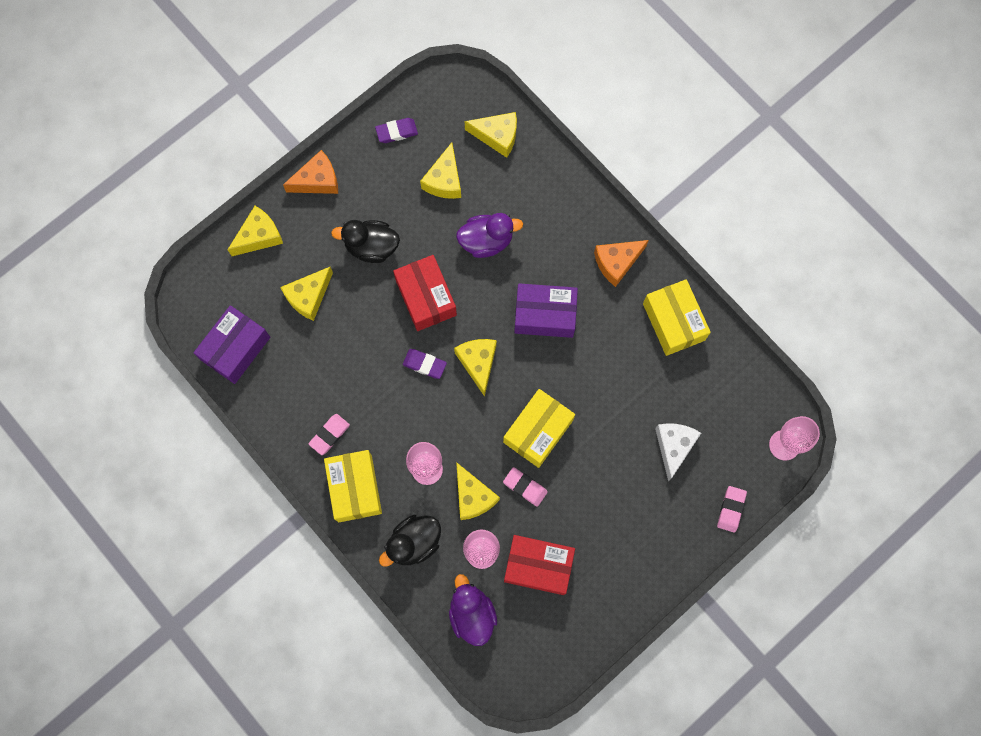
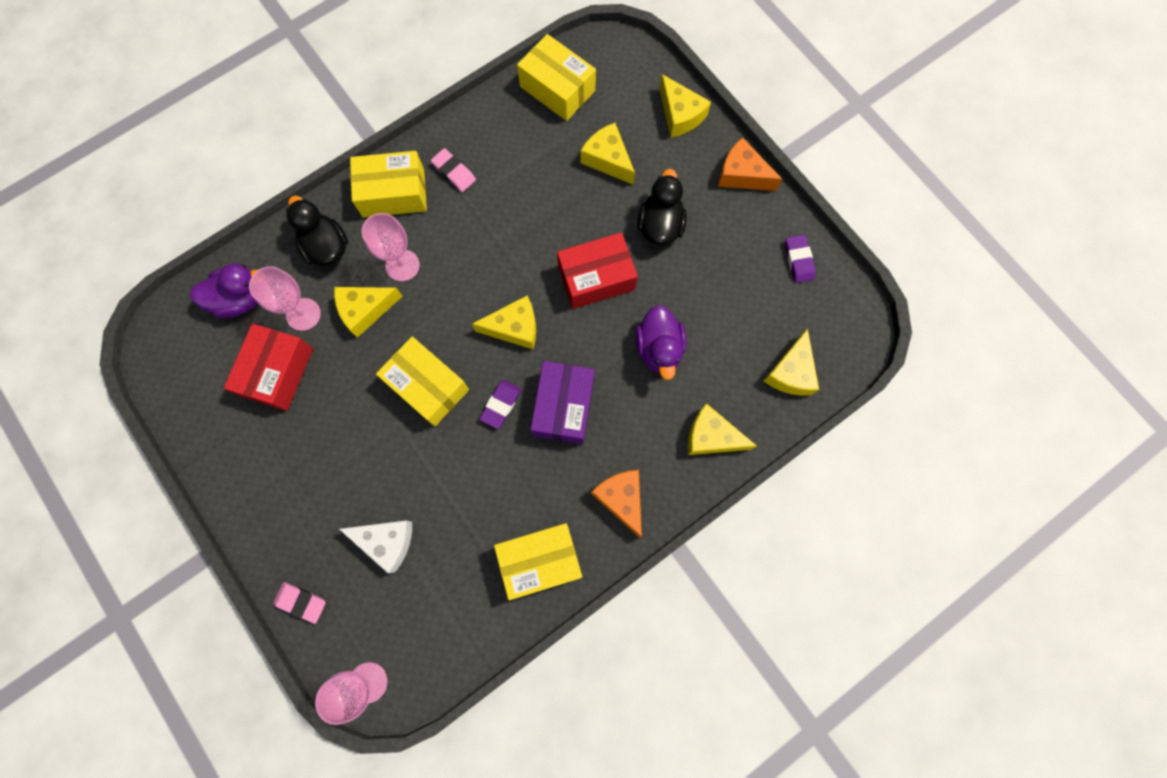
camera: 95 degrees right, 0 degrees up
(235, 348) = (557, 89): purple box -> yellow box
(317, 180) = (742, 175): orange cheese -> orange cheese turned 135 degrees clockwise
(424, 364) = (519, 271): purple eraser -> purple eraser (501, 405)
(444, 180) = (737, 308): yellow cheese -> yellow cheese (711, 437)
(525, 487) = (366, 366): pink eraser -> none

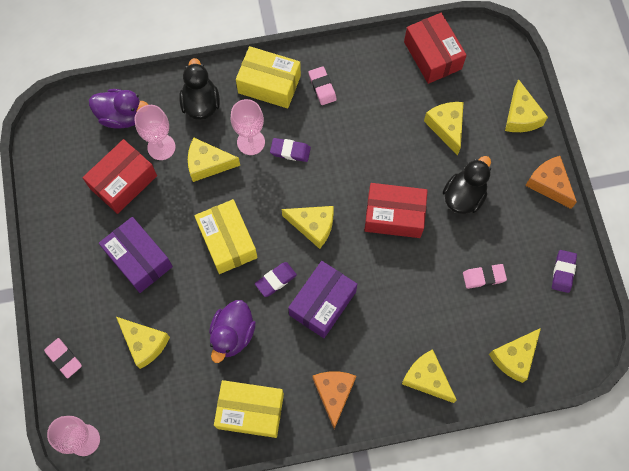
camera: 25 degrees right, 5 degrees down
(336, 451) = (139, 259): none -> purple box
(386, 541) = (144, 343): white cheese -> yellow cheese
(451, 257) = (290, 151): none -> purple eraser
(557, 89) = (432, 55): yellow box -> red box
(659, 349) = (417, 292): purple duck -> purple duck (232, 334)
(720, 302) = (483, 277): none -> pink eraser

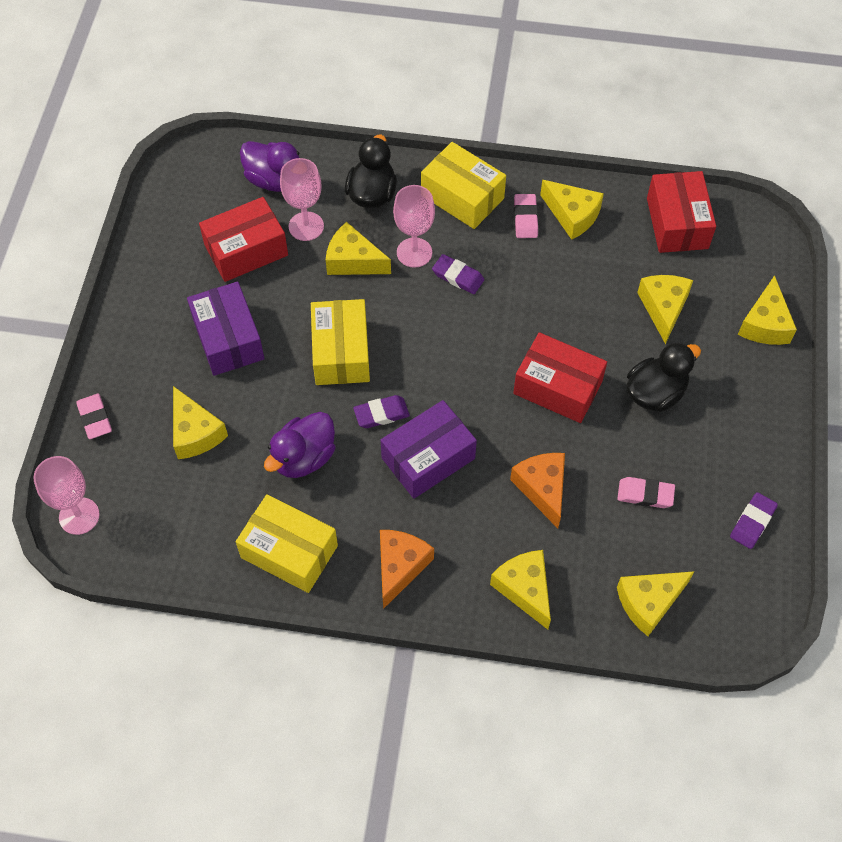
camera: 20 degrees right, 10 degrees down
(313, 226) = (452, 368): yellow cheese -> yellow cheese (572, 215)
(549, 184) = (772, 413): orange cheese -> orange cheese (542, 489)

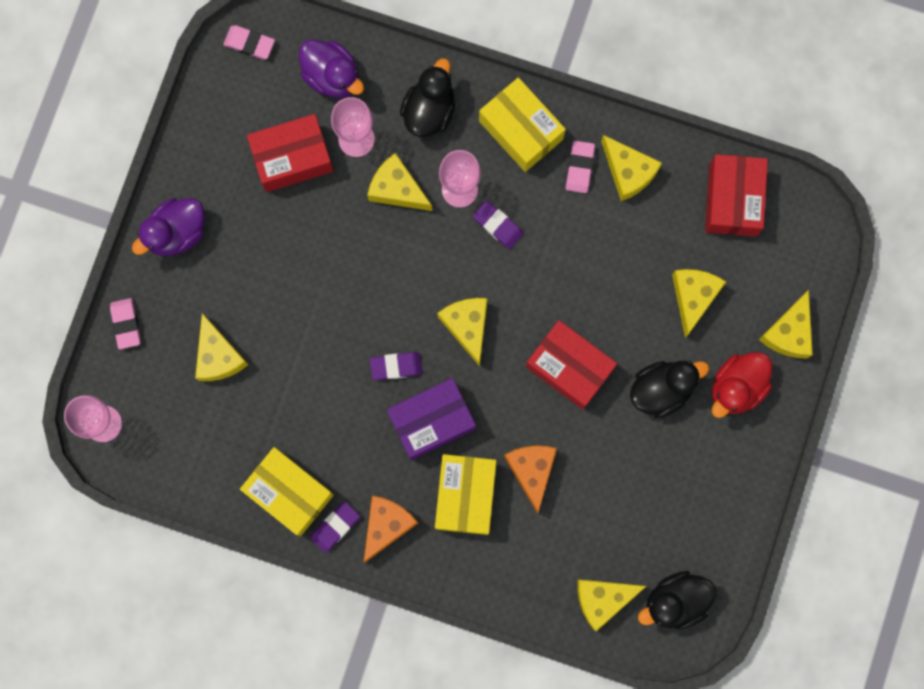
camera: 10 degrees right, 20 degrees up
(228, 339) = (262, 258): purple box -> none
(304, 458) = (316, 400): purple duck -> purple duck (176, 233)
(341, 352) = (368, 292): yellow box -> yellow box (465, 495)
(524, 589) = (494, 566): yellow cheese -> yellow cheese (467, 326)
(645, 494) = (625, 493): pink eraser -> pink eraser (249, 43)
(727, 592) = (675, 601): none -> black duck
(729, 379) = (737, 387): none -> red duck
(752, 522) = (717, 538): purple eraser -> purple eraser (335, 527)

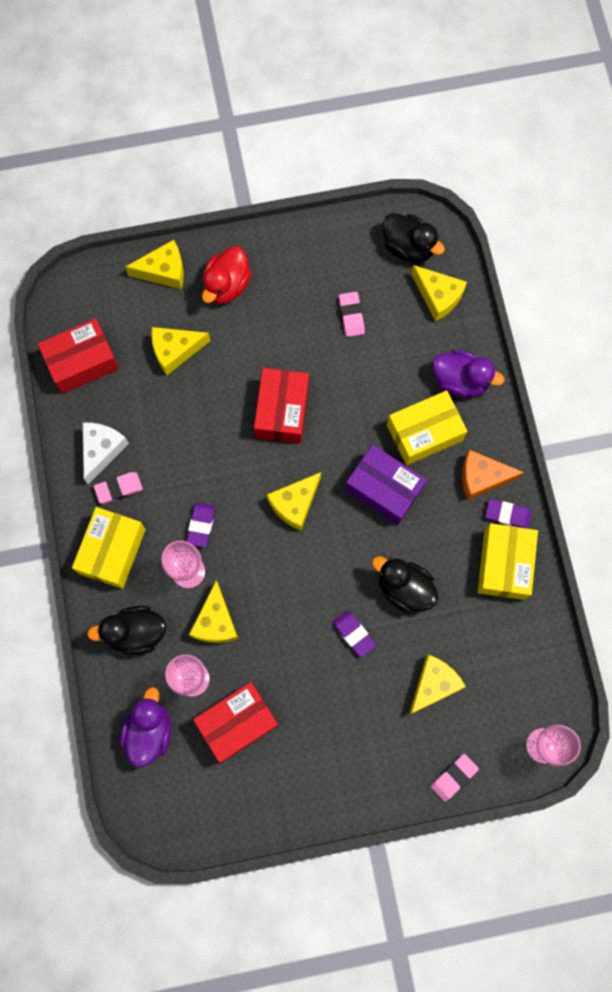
camera: 120 degrees left, 5 degrees down
(176, 233) = (355, 782): purple duck -> purple duck (460, 381)
(249, 43) = (158, 820): pink eraser -> pink eraser (351, 315)
(292, 158) = (237, 723): red box -> red box turned 75 degrees counterclockwise
(396, 366) = (358, 540): purple eraser -> purple eraser (353, 634)
(531, 471) = (376, 395): orange cheese -> none
(628, 172) = (102, 450): yellow cheese -> white cheese
(661, 390) = (259, 336): black duck -> black duck (404, 588)
(737, 387) = (226, 285): red duck -> red duck turned 105 degrees clockwise

